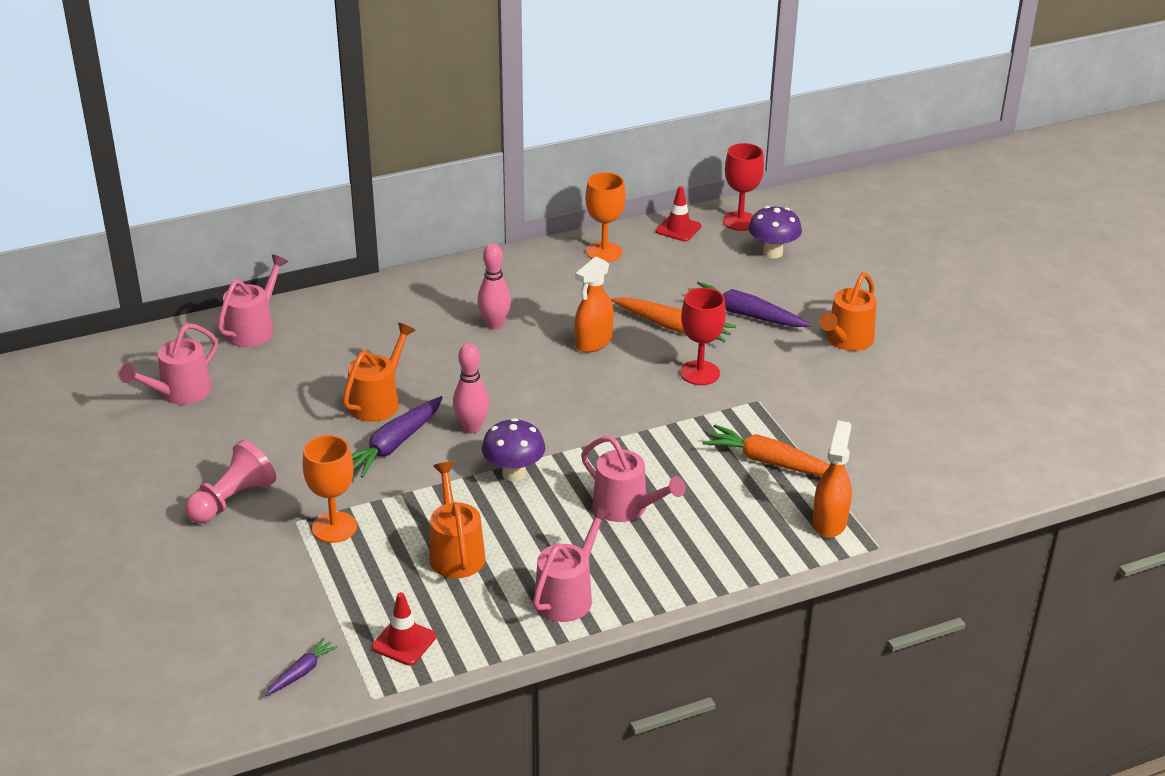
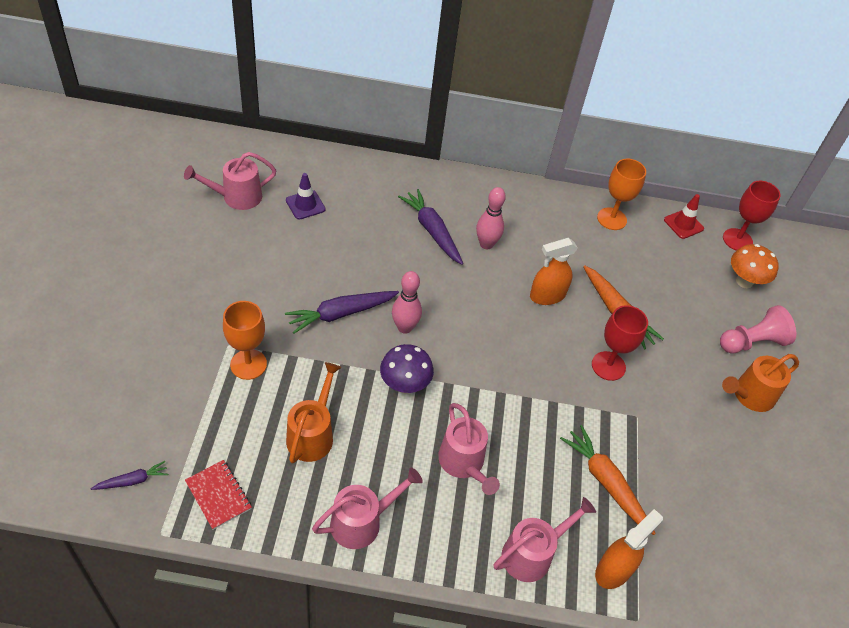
camera: 25 degrees right, 15 degrees up
(232, 500) = (202, 303): pink pawn -> pink pawn (752, 342)
(254, 329) = (321, 168): pink watering can -> pink watering can (532, 554)
(266, 369) = (305, 205): none -> purple traffic cone
(378, 401) = (357, 270): orange watering can -> none
(404, 642) = (218, 495): red traffic cone -> red notebook
(746, 315) = (683, 329): purple carrot -> purple carrot (432, 231)
(773, 253) = (744, 281): purple mushroom -> orange mushroom

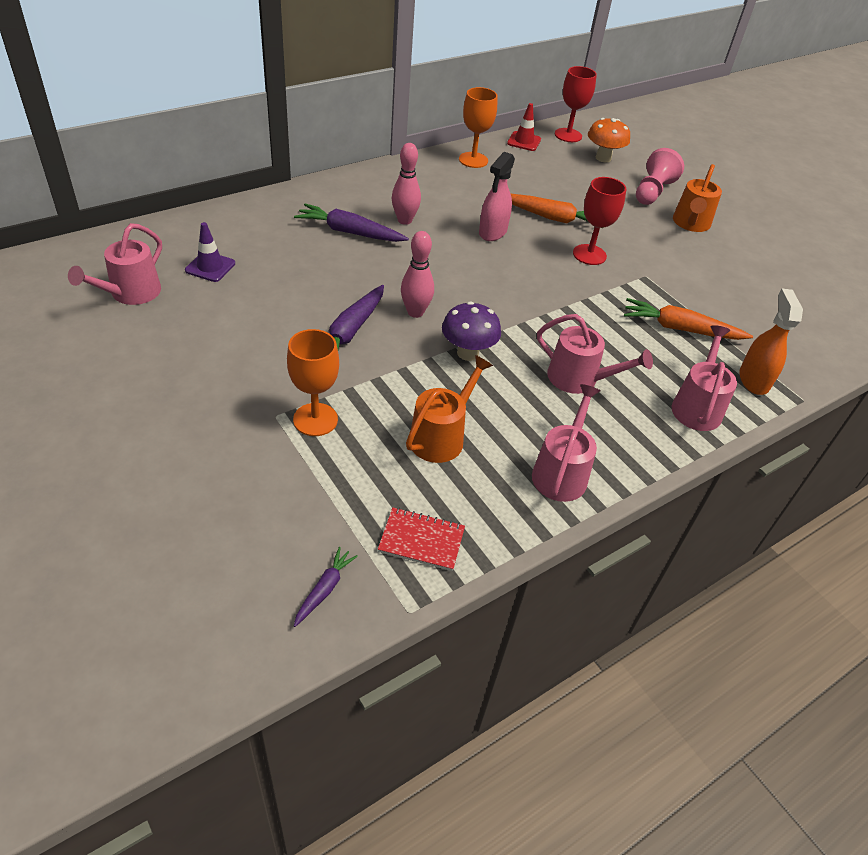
camera: 40 degrees left, 5 degrees down
(312, 434) = (441, 436): orange watering can -> orange watering can turned 60 degrees clockwise
(547, 296) = (492, 232): orange spray bottle -> pink spray bottle

